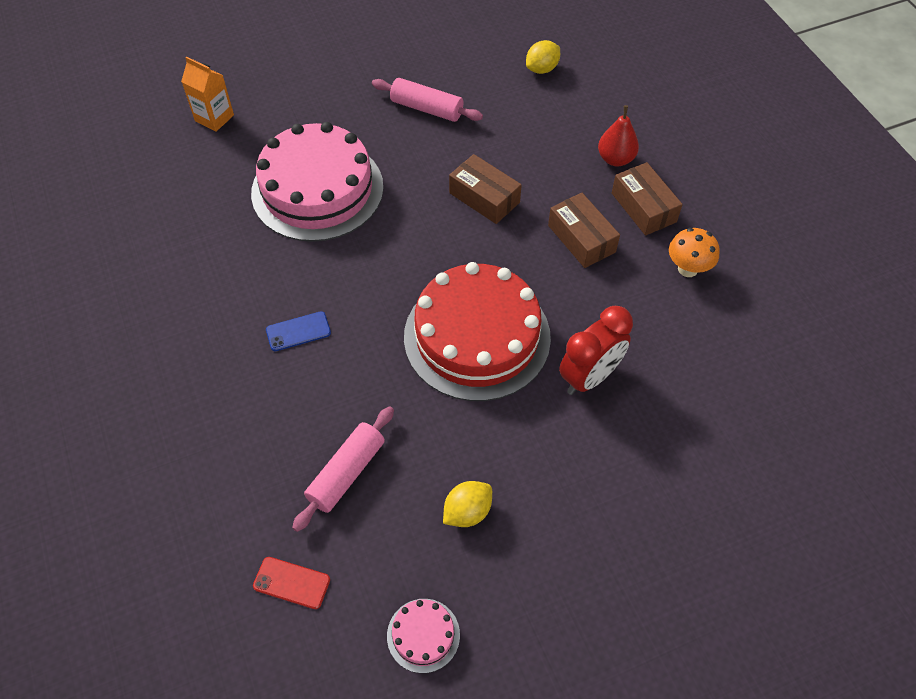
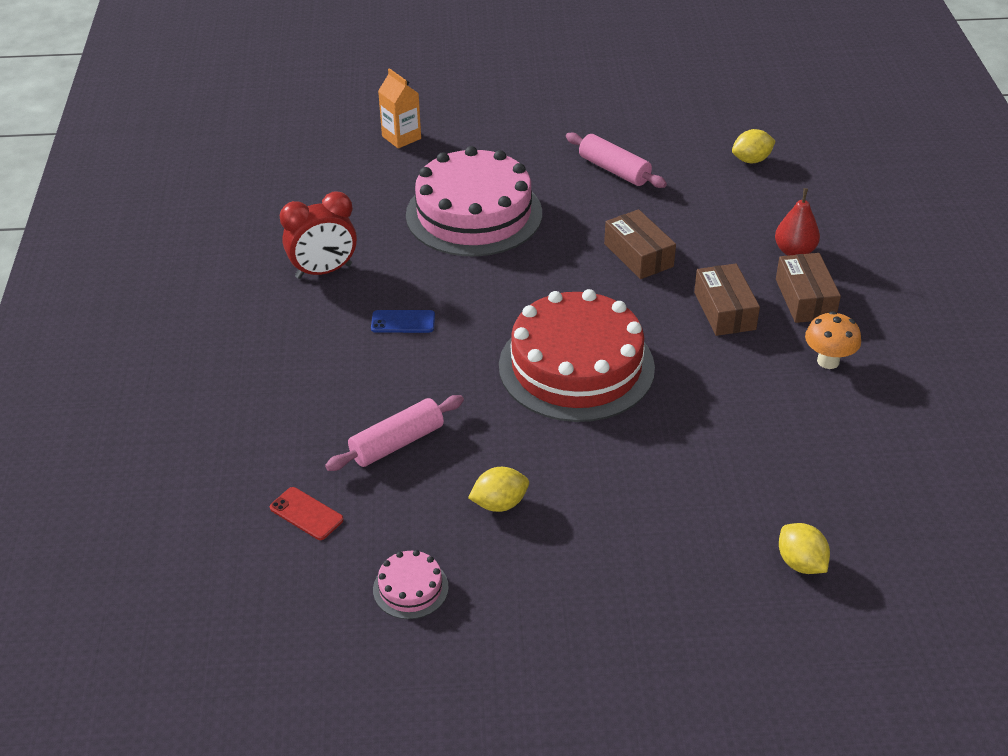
camera: 20 degrees right, 15 degrees down
(589, 377) = (677, 426): red clock -> red clock (323, 271)
(747, 491) = (800, 563): none -> yellow lemon

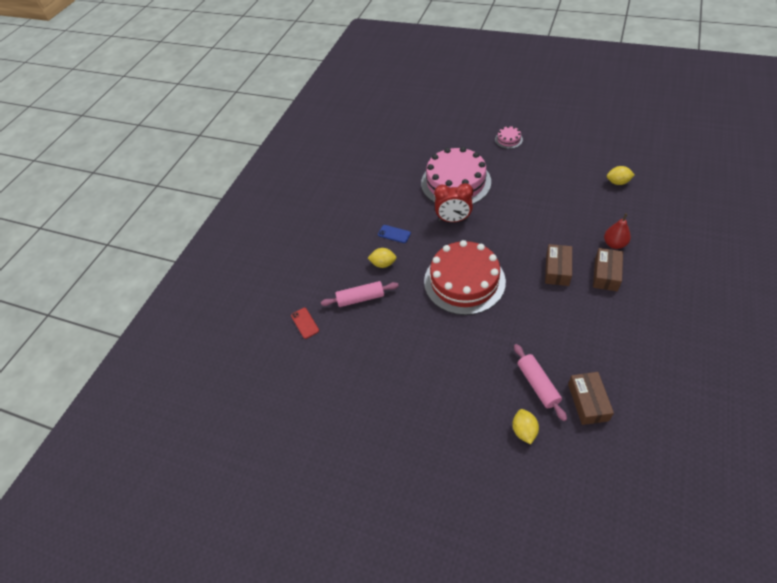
camera: 30 degrees right, 10 degrees up
(323, 271) = (371, 197): red clock -> red clock (453, 220)
(401, 137) = (441, 132): orange carton -> none
(410, 588) = (330, 377): pink cake -> pink cake (508, 139)
(499, 504) = (391, 346): yellow lemon -> yellow lemon (383, 264)
(614, 170) = (539, 172): pink rolling pin -> pink rolling pin (537, 385)
(638, 255) = (527, 225): brown box -> brown box (588, 402)
(828, 361) = (600, 316): orange mushroom -> none

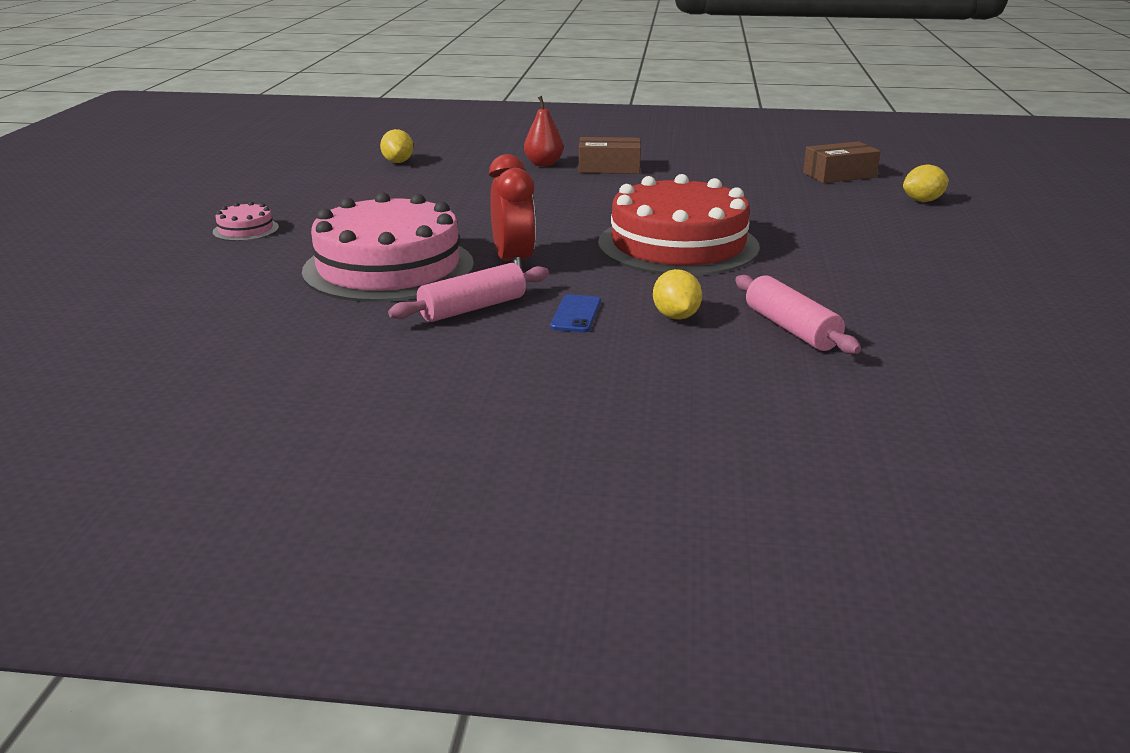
camera: 110 degrees left, 25 degrees down
(305, 323) = (916, 383): red phone -> none
(537, 385) = (842, 196): pink rolling pin -> pink rolling pin (473, 308)
(557, 270) = (614, 191): brown box -> none

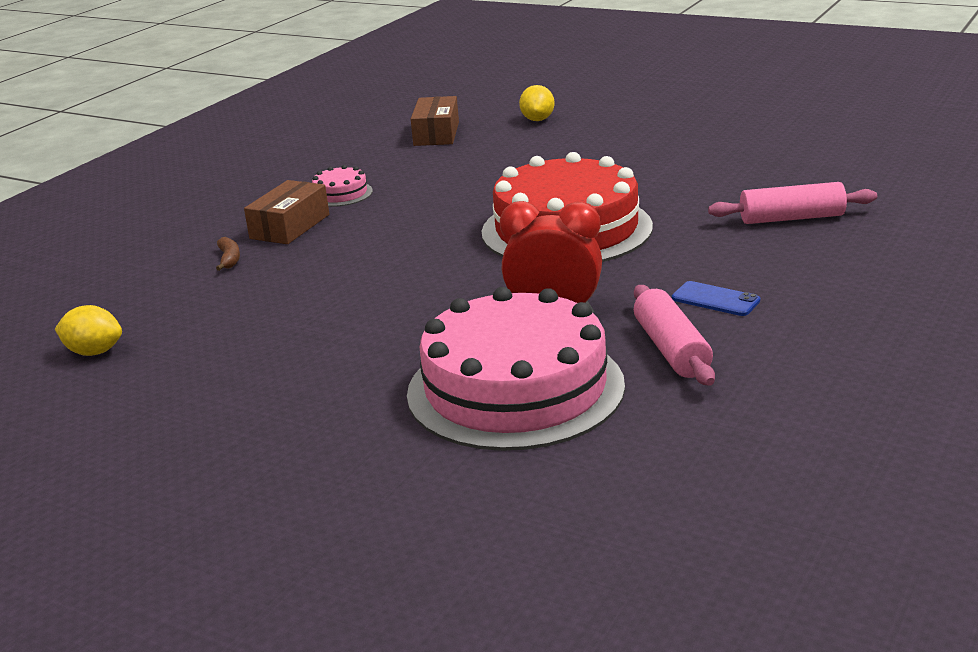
camera: 65 degrees left, 0 degrees up
(246, 230) = (277, 491): pink cake -> pink cake (340, 194)
(543, 164) = (229, 259): red pear -> brown banana
(676, 316) = (743, 257): yellow lemon -> none

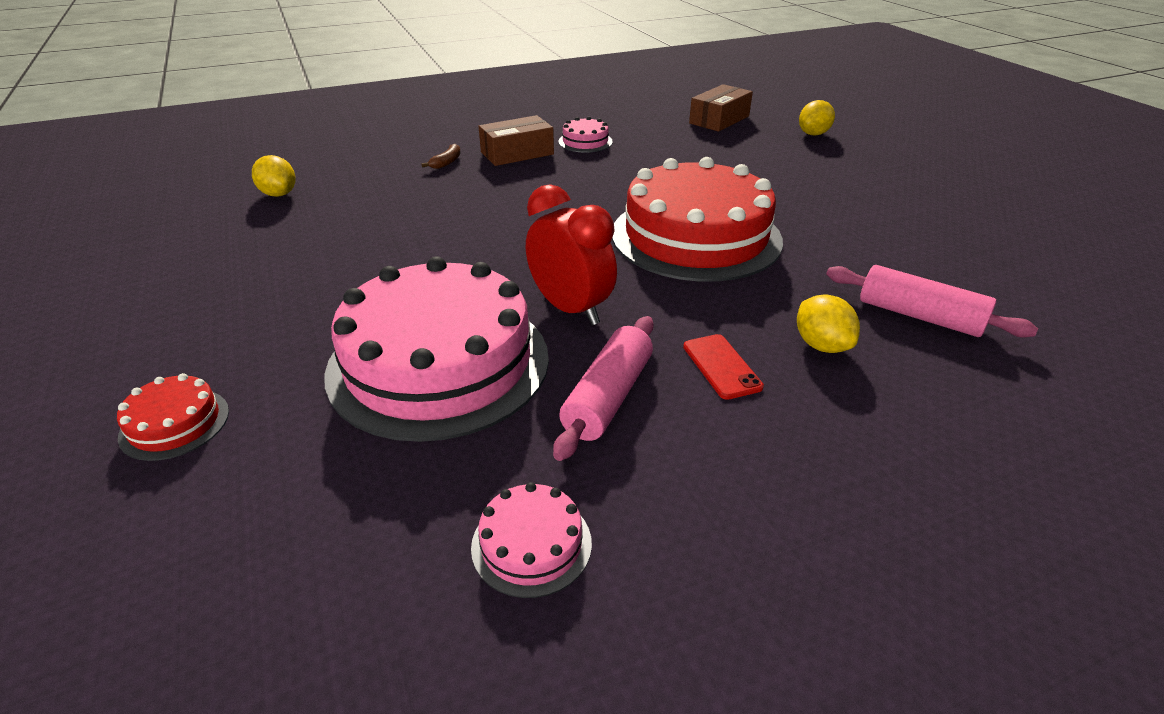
camera: 35 degrees right, 10 degrees up
(374, 521) = (175, 423): none -> red cake
(715, 299) = (721, 366): blue phone -> red phone
(751, 437) = (531, 544): none -> pink cake
(758, 260) = (821, 345): none -> yellow lemon

